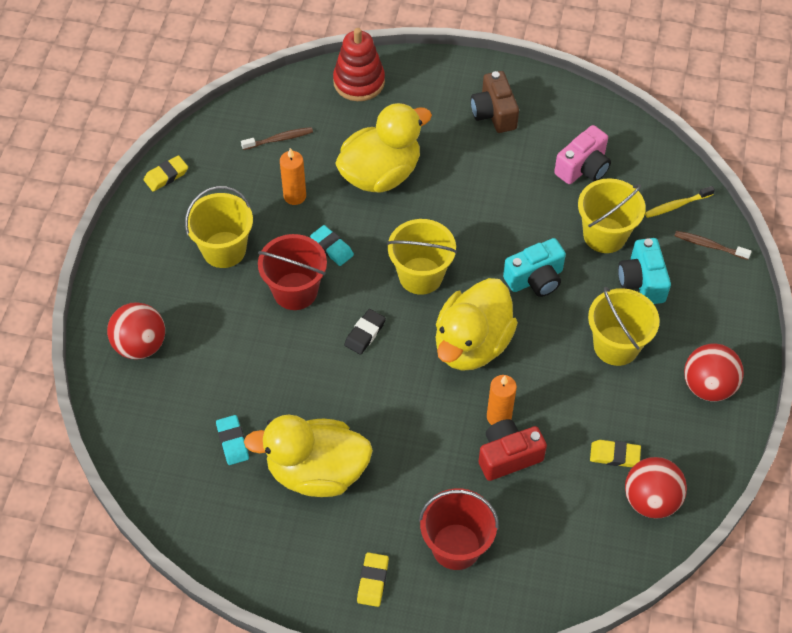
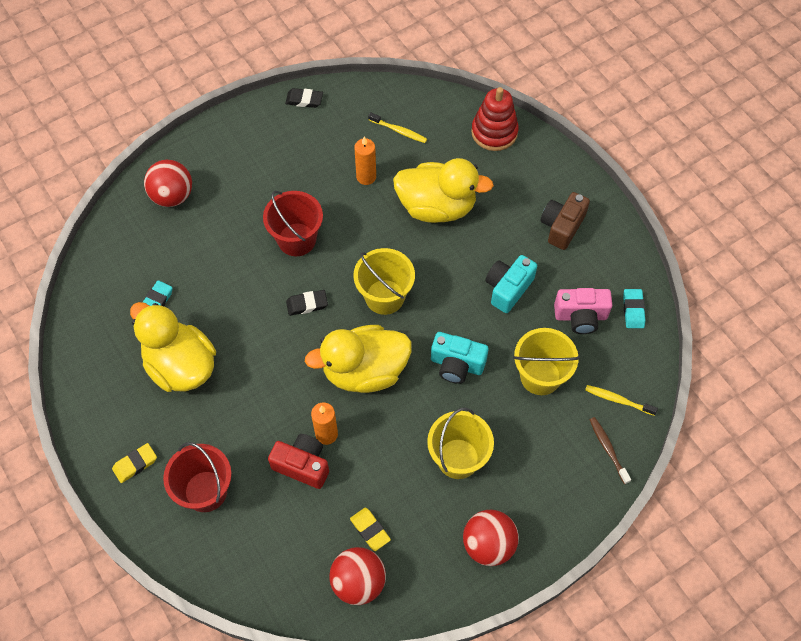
camera: 45 degrees right, 5 degrees up
(166, 176) = (304, 100): yellow eraser -> black eraser
(224, 249) = (285, 176): yellow bucket -> none
(279, 139) = (399, 131): brown toothbrush -> yellow toothbrush
(332, 247) = (350, 230): turquoise eraser -> turquoise eraser (633, 310)
(642, 281) = (528, 431): turquoise camera -> turquoise camera (508, 288)

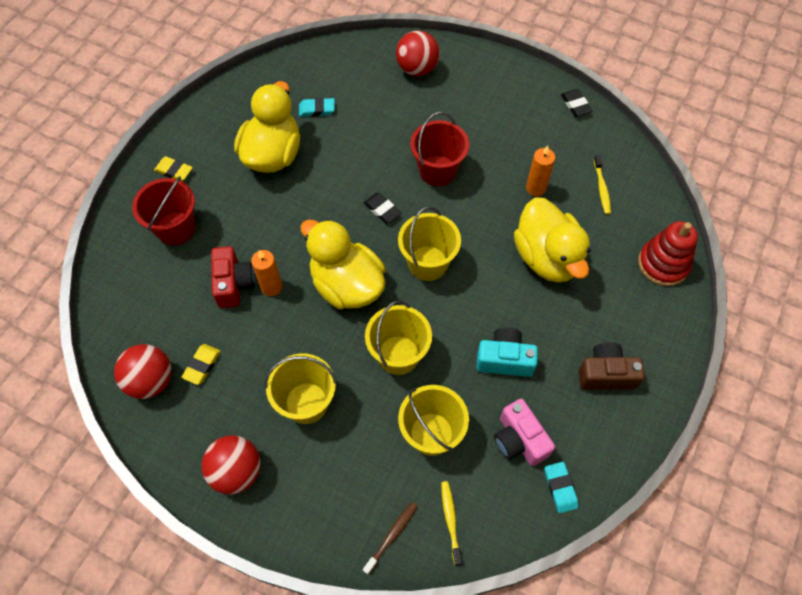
camera: 60 degrees right, 0 degrees up
(457, 364) = (398, 355): turquoise camera -> yellow bucket
(633, 310) = (560, 488): turquoise eraser -> turquoise eraser turned 75 degrees counterclockwise

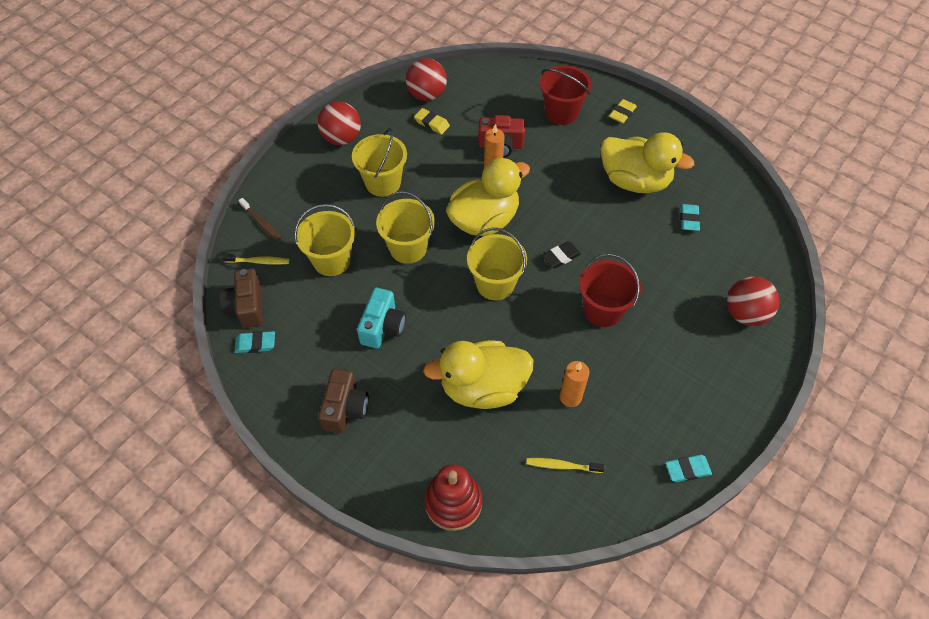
camera: 100 degrees right, 5 degrees down
(516, 514) = (246, 307): none -> brown camera
(519, 440) = (306, 322): pink camera -> none
(575, 105) = (687, 469): black eraser -> turquoise eraser

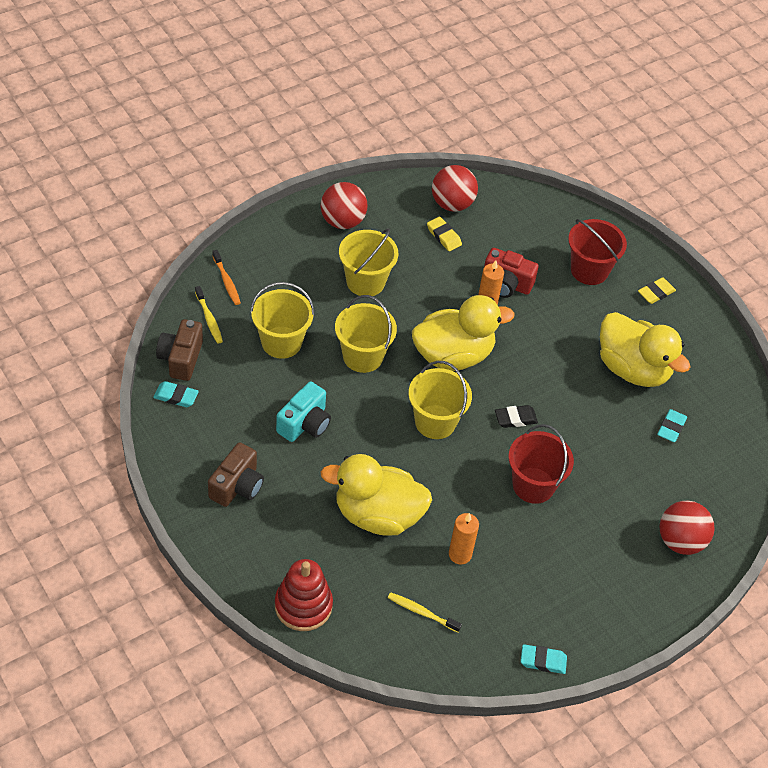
camera: 15 degrees right, 5 degrees down
(258, 261) = (209, 319): yellow toothbrush -> yellow toothbrush turned 45 degrees clockwise
(261, 223) = (226, 281): brown toothbrush -> orange toothbrush

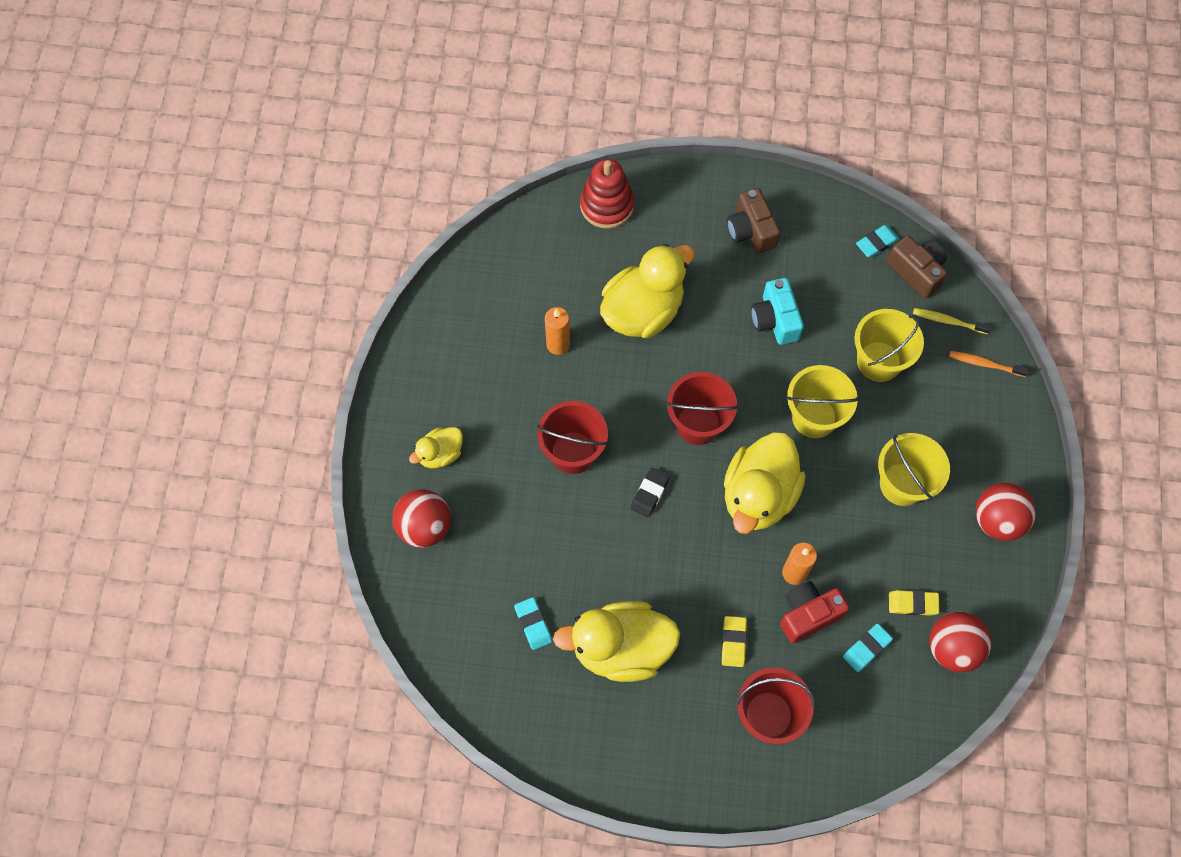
camera: 135 degrees right, 15 degrees up
(422, 612) = (533, 280): yellow toothbrush -> none
(435, 422) = (698, 424): yellow bucket -> red bucket
(543, 661) = (422, 332): turquoise eraser -> turquoise eraser (866, 648)
(621, 571) = (440, 454): none -> yellow duck
(656, 293) = (691, 759): yellow eraser -> yellow eraser (733, 642)

